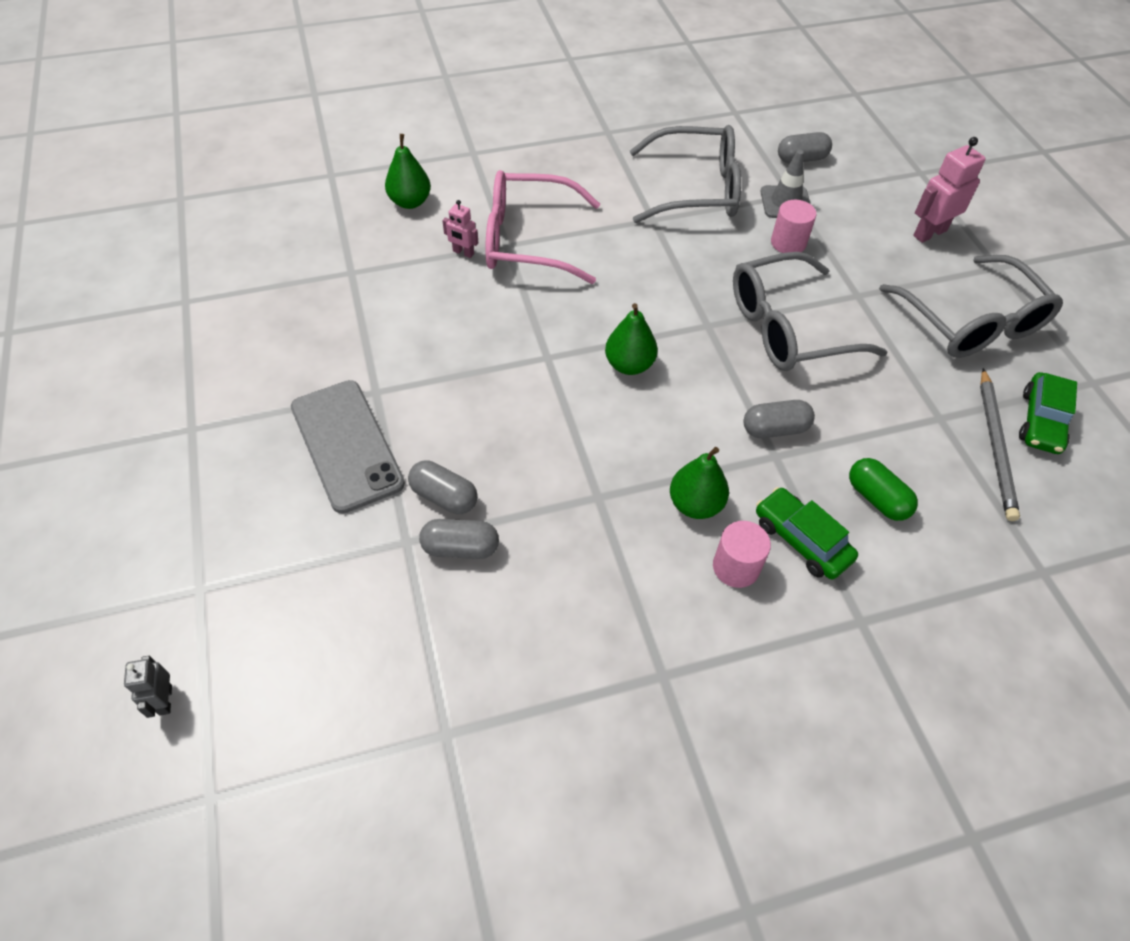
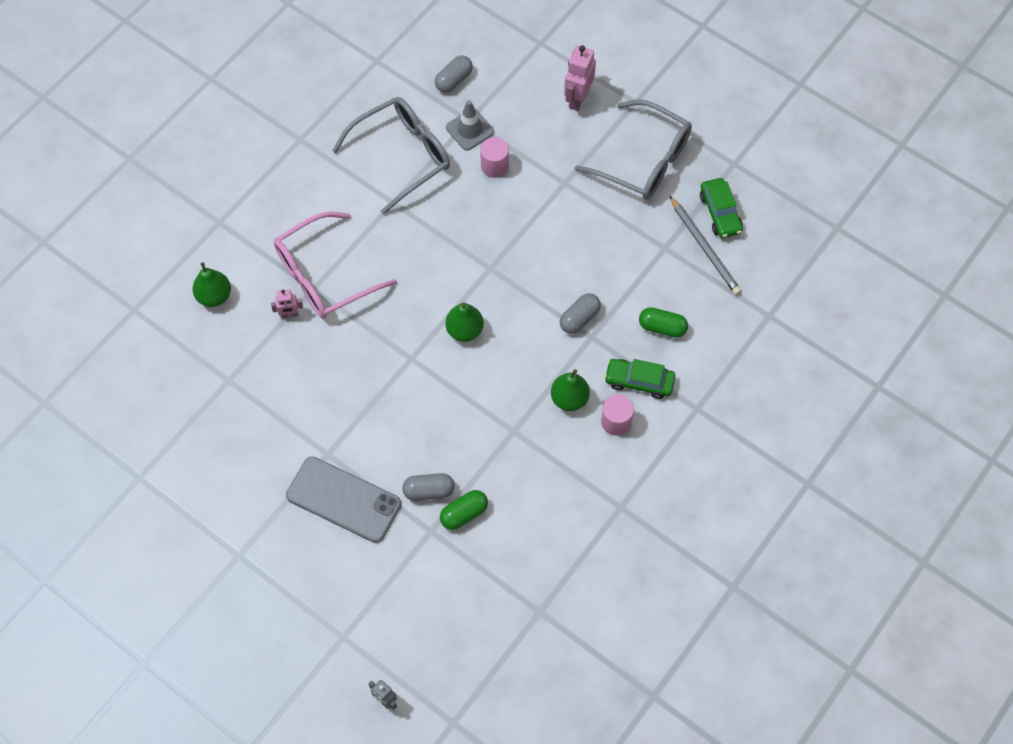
camera: 35 degrees left, 10 degrees up
(460, 548) = (464, 513): grey capsule -> green capsule
(788, 328) = (539, 238): grey glasses -> none

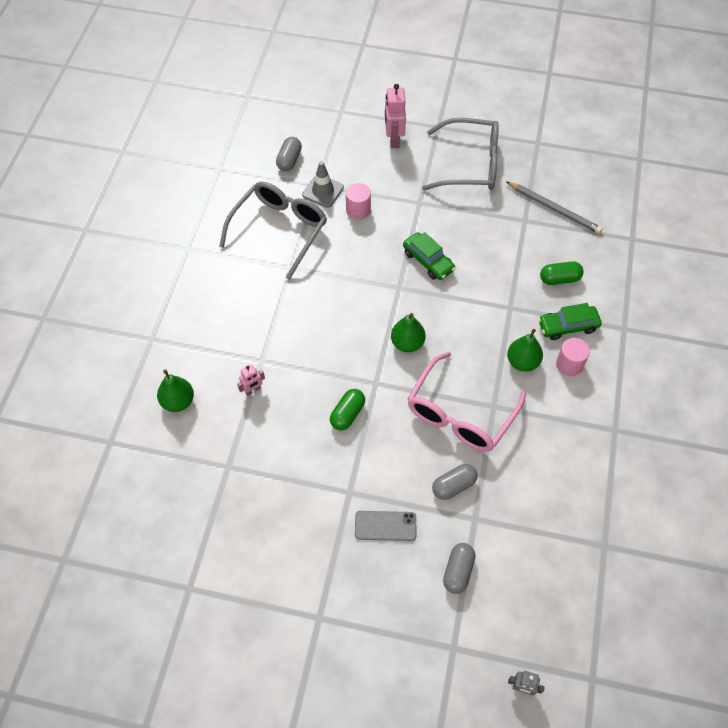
camera: 25 degrees left, 5 degrees down
(324, 276) = (265, 347): pink glasses -> pink glasses (460, 414)
(343, 500) = (385, 526): grey phone -> grey phone, size x0.58
(464, 513) = (494, 492): green capsule -> green capsule (347, 414)
(579, 318) = (492, 297): grey capsule -> grey capsule (458, 571)
(720, 213) = (549, 180): green car -> green car (428, 261)

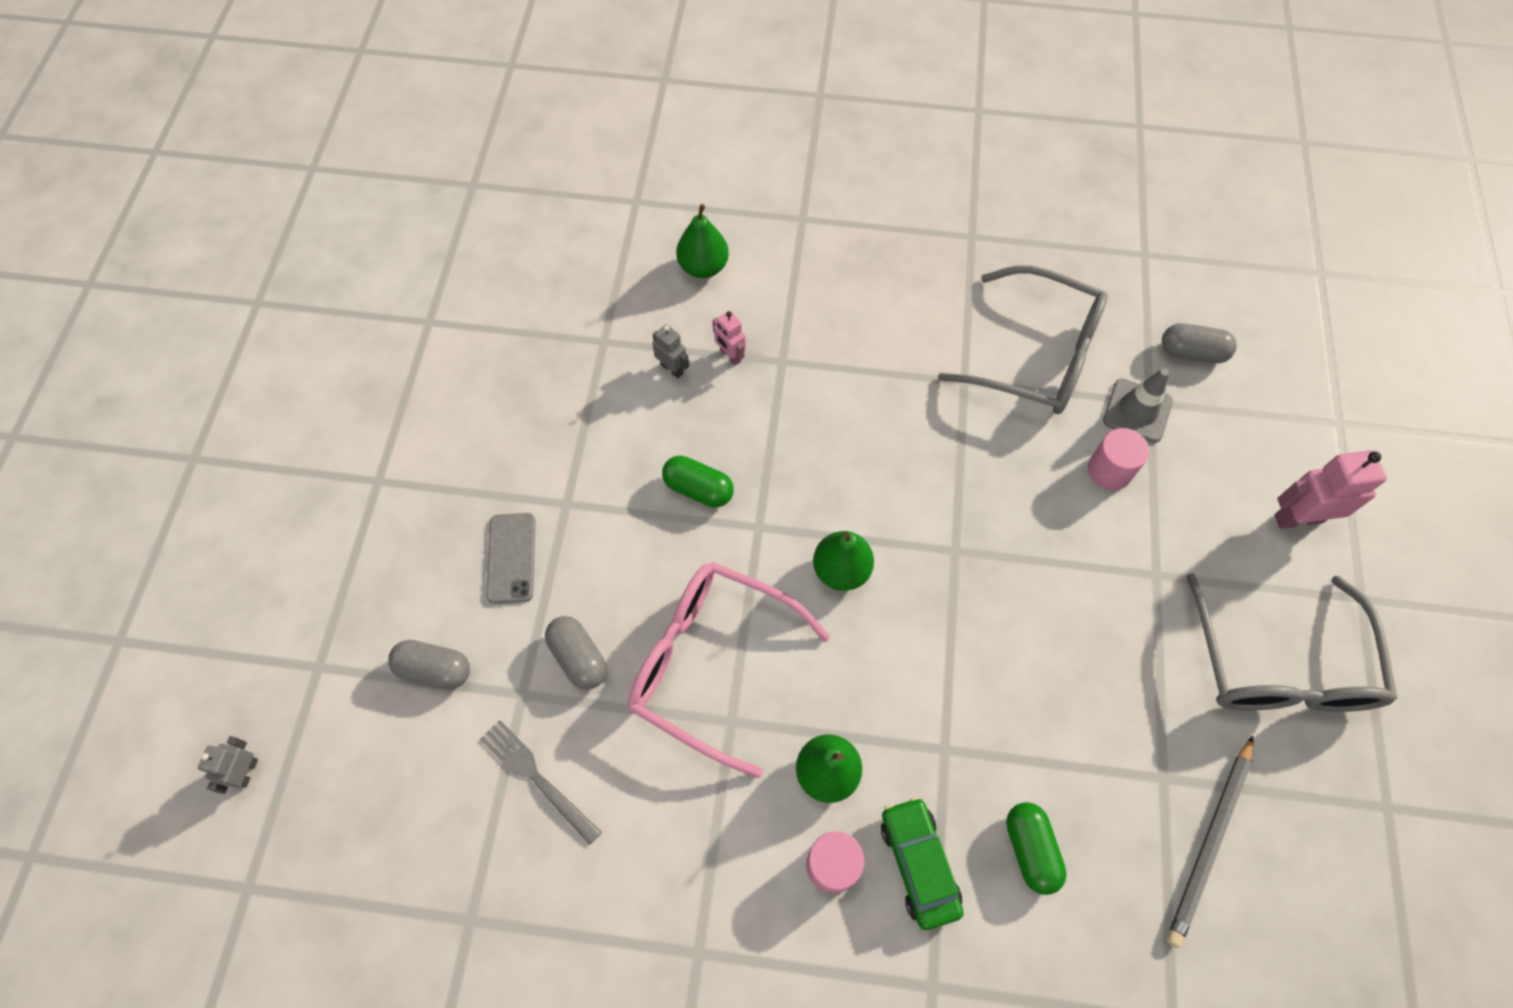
camera: 85 degrees right, 5 degrees up
(257, 425) = (672, 369): none -> grey robot
(428, 261) = (1022, 595): green car -> none
(525, 510) = (537, 778): none -> grey fork

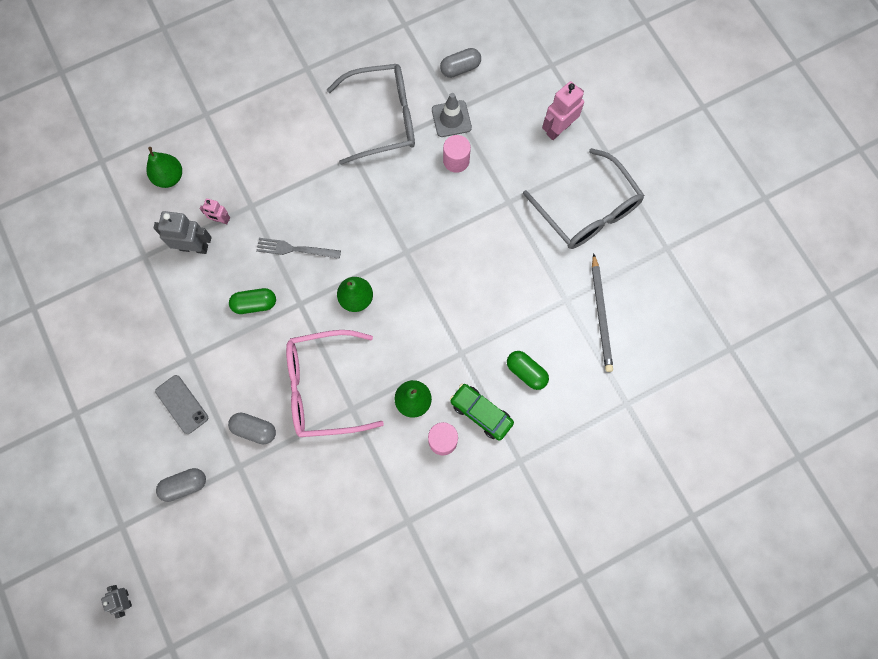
camera: 35 degrees left, 10 degrees up
(537, 778) = (276, 499): grey fork -> grey fork (295, 249)
(672, 369) = (194, 247): grey robot -> grey robot, size x1.77

